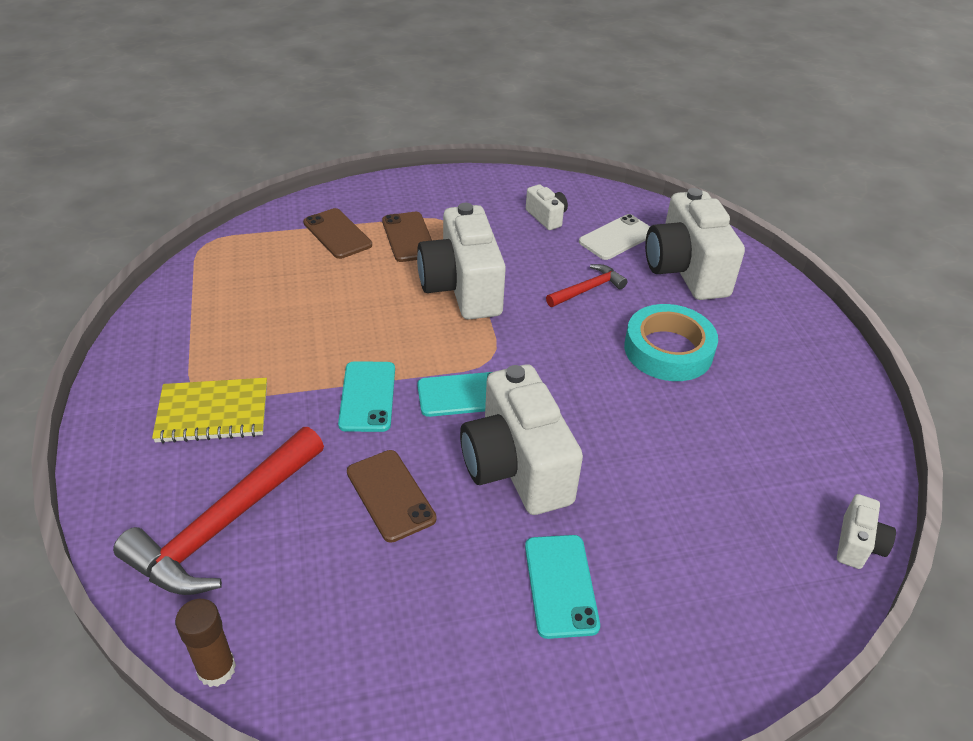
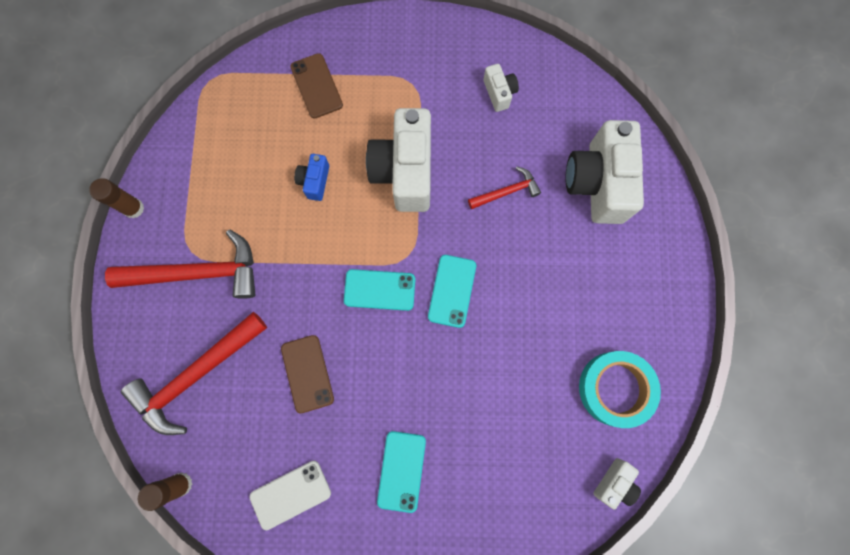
camera: 15 degrees right, 35 degrees up
(116, 362) = (134, 208): none -> brown glue stick
(213, 413) = (198, 273): yellow notebook -> red hammer
(354, 309) = (315, 181): none -> blue camera
(367, 396) = (308, 278): turquoise phone -> turquoise phone (452, 291)
(408, 237) = (374, 100): brown phone -> none
(516, 467) = (399, 366): white camera -> none
(617, 237) = (552, 131): white phone -> white phone (290, 494)
(668, 350) = (549, 273): turquoise tape -> turquoise tape (615, 388)

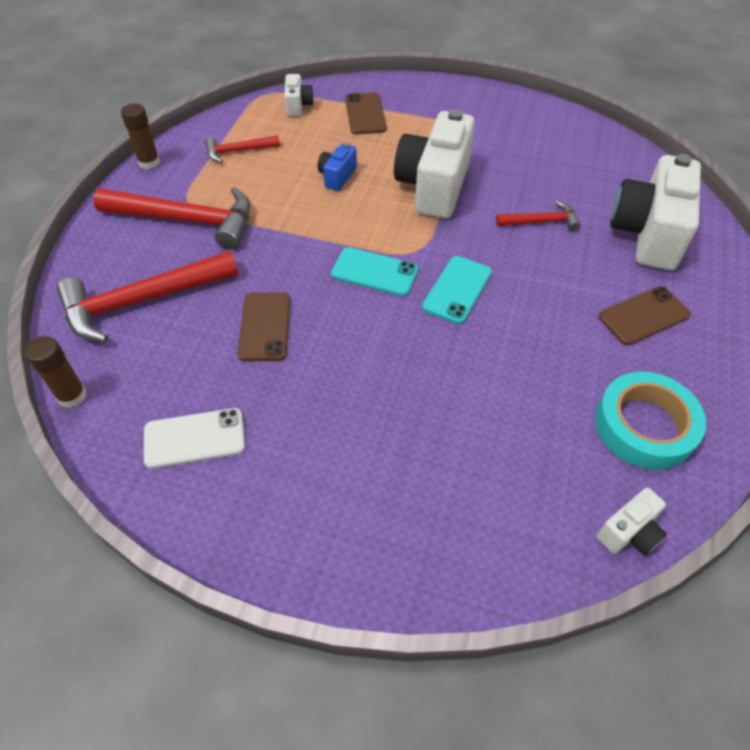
camera: 15 degrees right, 25 degrees down
(212, 171) = (238, 151): none -> red hammer
(401, 471) = (342, 447): turquoise phone -> none
(499, 93) = (550, 149): white camera -> white camera (298, 105)
(604, 279) = (644, 316): none -> brown phone

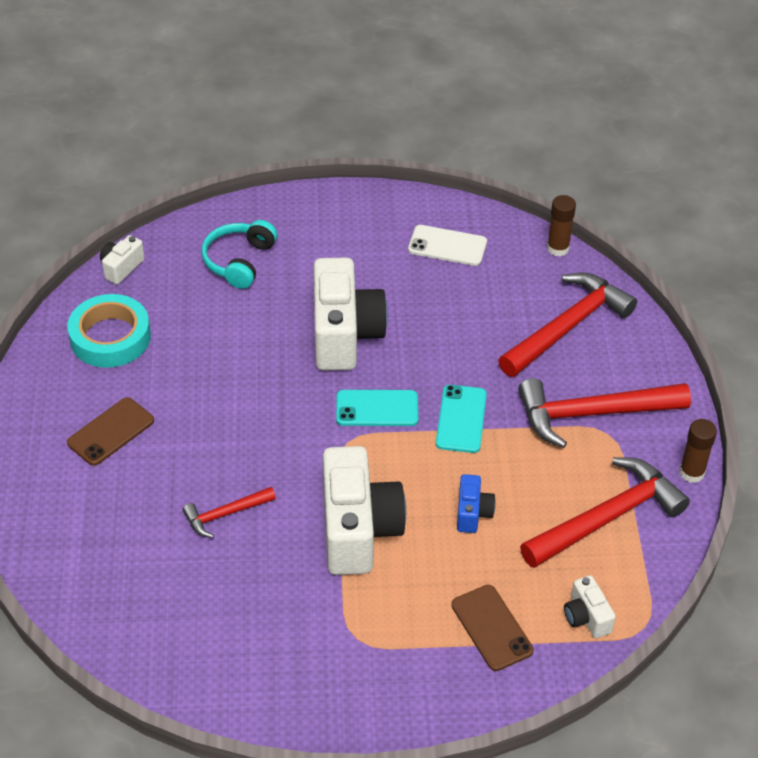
camera: 160 degrees right, 5 degrees down
(194, 438) = (447, 246): white phone -> white phone turned 45 degrees clockwise
(238, 151) = (607, 518): red hammer -> red hammer, size x1.94
(265, 326) = (447, 334): brown phone -> none
(457, 289) = (292, 412): turquoise phone -> turquoise phone (461, 419)
(465, 494) = (239, 261): none -> turquoise headphones
(647, 234) = (106, 530): white camera -> white camera (344, 334)

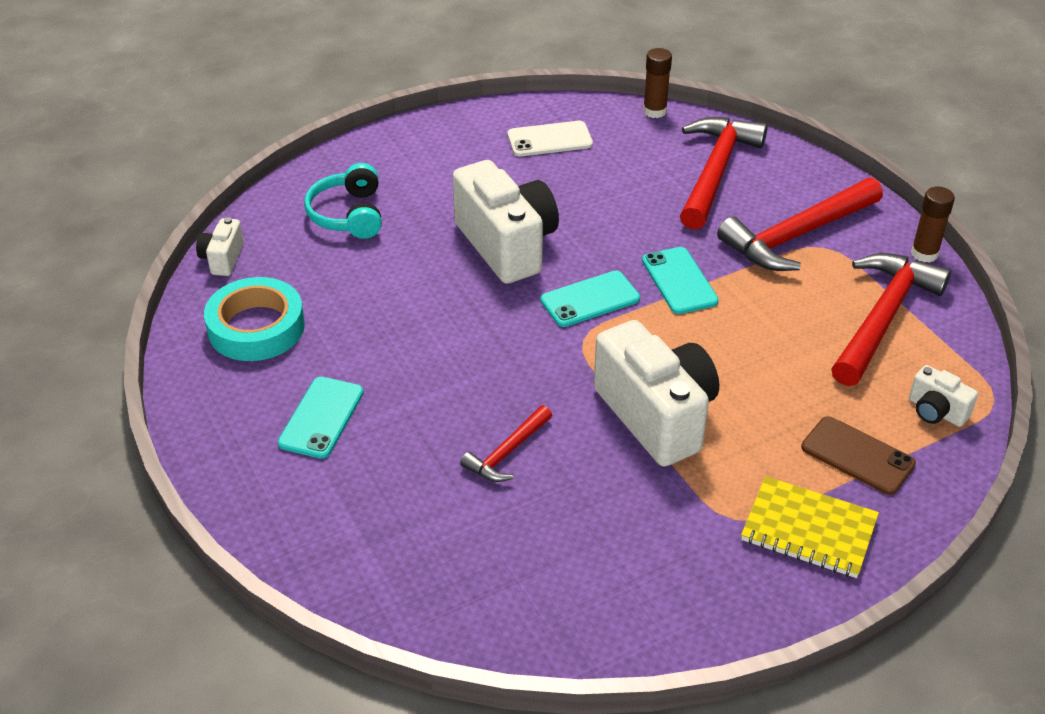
camera: 25 degrees left, 5 degrees down
(111, 432) = (321, 417): brown phone -> turquoise phone
(406, 671) = (808, 530): none -> yellow notebook
(472, 513) = (756, 359): blue camera -> none

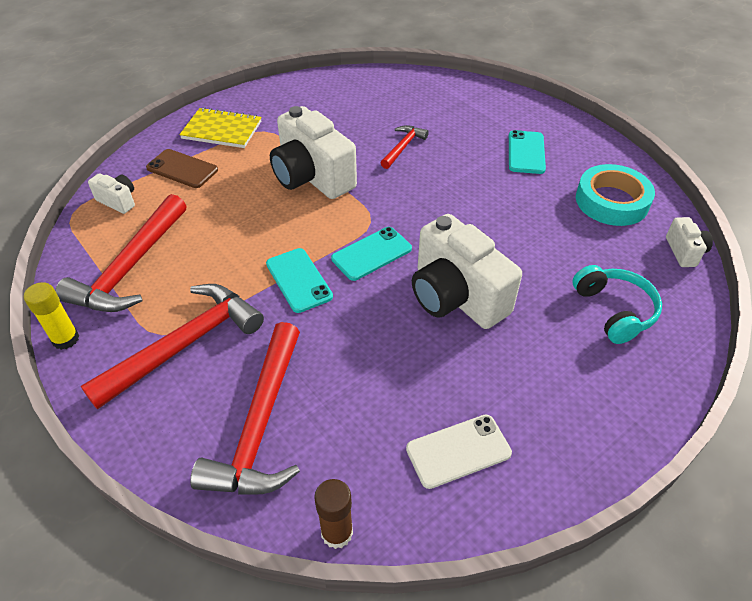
camera: 170 degrees right, 5 degrees up
(924, 254) = (65, 339): brown glue stick -> yellow glue stick

